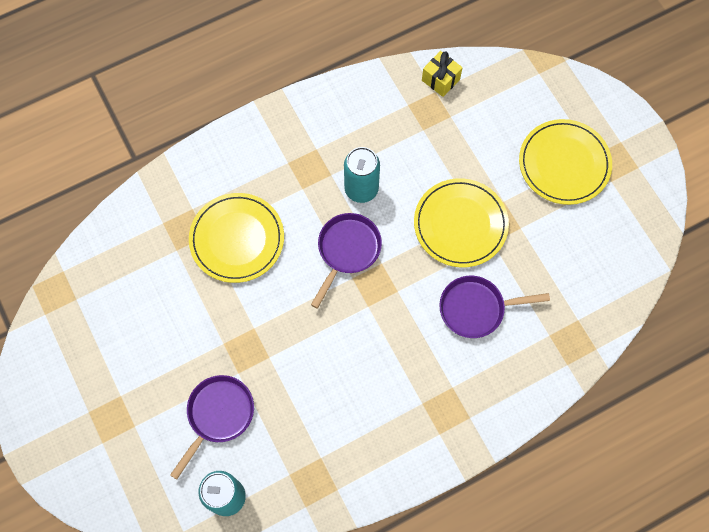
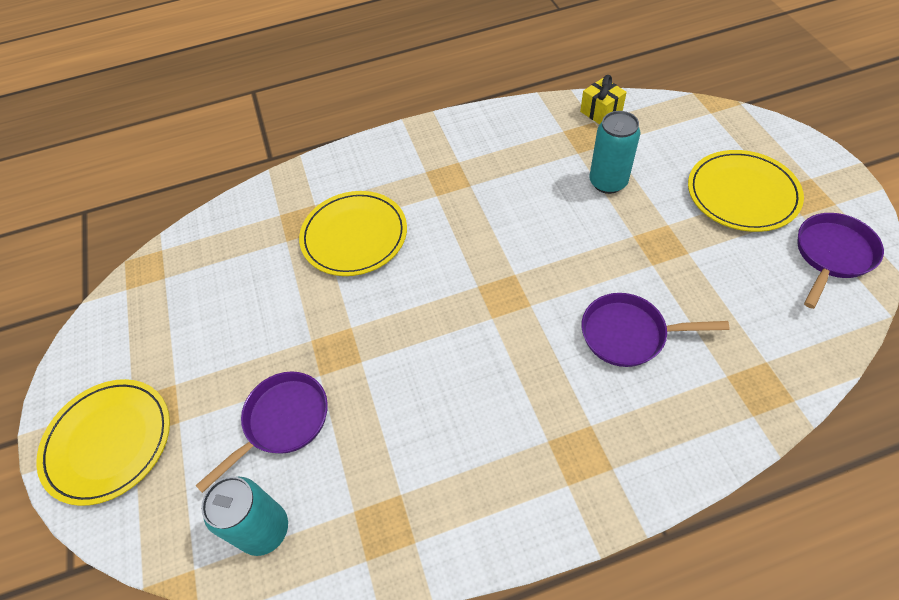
camera: 15 degrees right, 15 degrees down
(347, 250) = (476, 258): purple pan -> purple pan (832, 255)
(361, 189) = (502, 200): turquoise can -> turquoise can (608, 182)
(460, 224) = (614, 243): yellow plate -> yellow plate (108, 442)

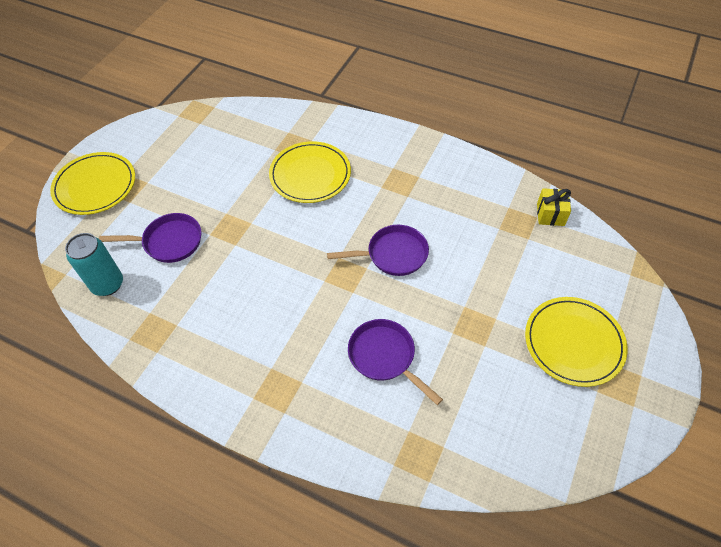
camera: 40 degrees right, 0 degrees up
(608, 182) = (493, 262): turquoise can -> none
(832, 255) = (580, 432): purple pan -> purple pan (393, 254)

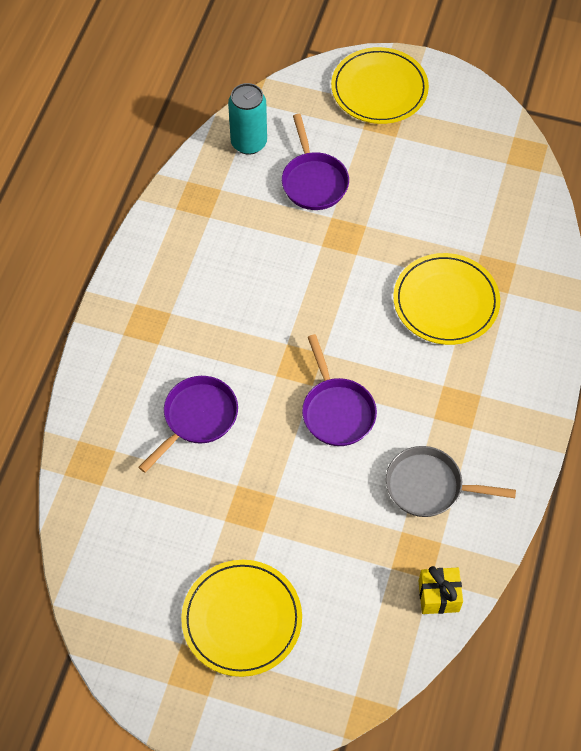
camera: 80 degrees right, 5 degrees up
(463, 207) = (429, 486): none -> grey pan

